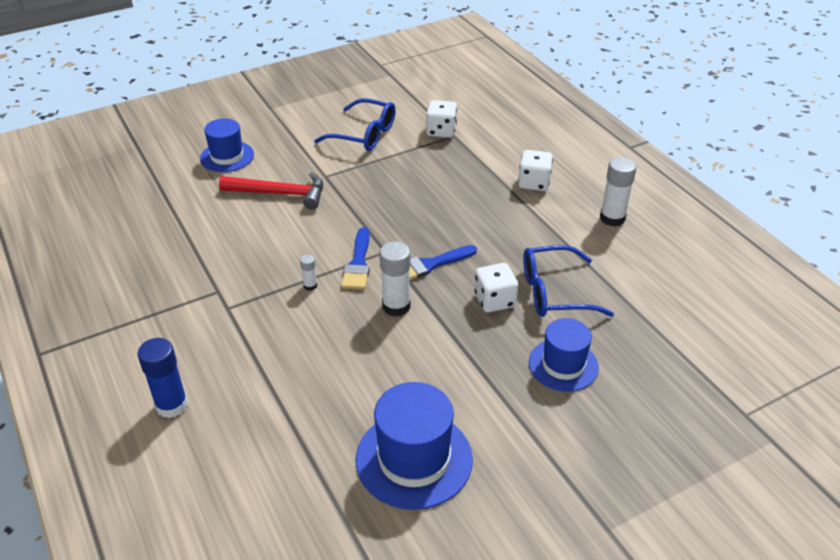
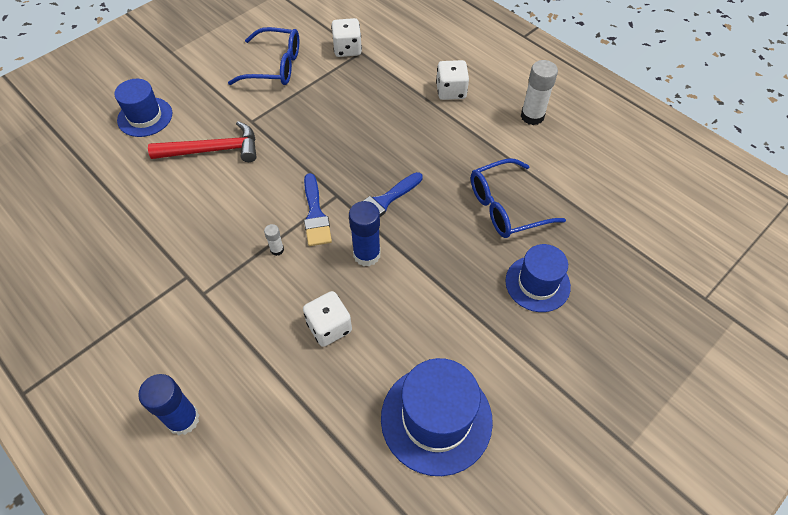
camera: 15 degrees left, 15 degrees up
(396, 306) = (367, 254): white glue stick -> blue glue stick
(494, 300) = (455, 228): white dice -> white dice (329, 327)

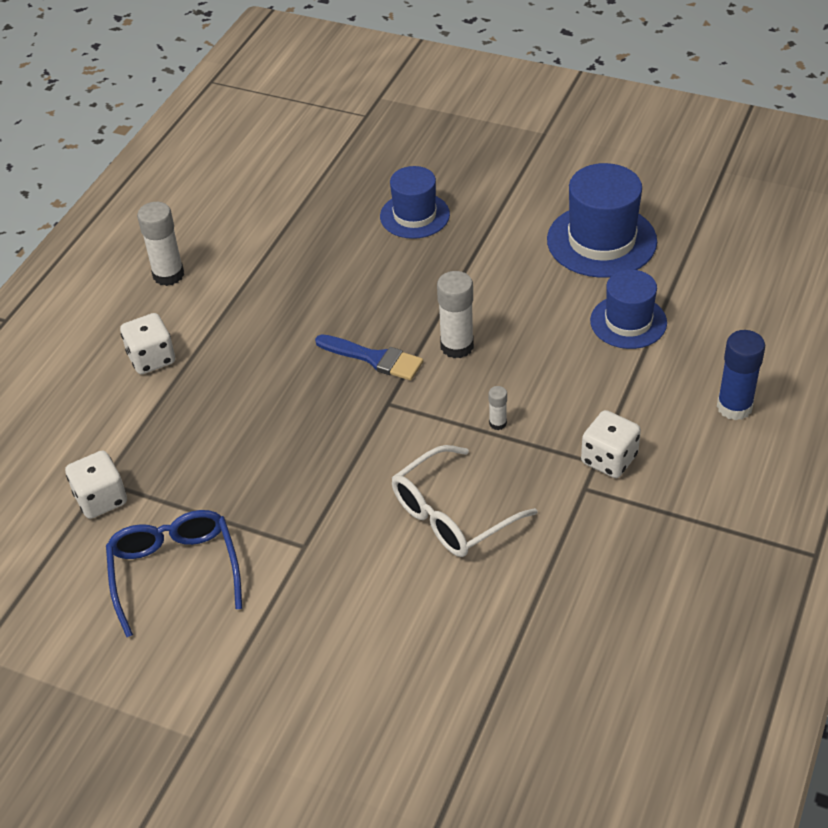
camera: 110 degrees left, 10 degrees down
(145, 117) = (359, 685): blue hat -> blue hat (628, 322)
(213, 150) = (380, 563): red hammer -> none
(220, 195) = (452, 515): none -> white glasses
(315, 214) = (428, 410): blue brush -> none
(329, 327) = (563, 342): white dice -> white dice (609, 459)
(367, 254) = (457, 346): blue glue stick -> white glue stick
(505, 207) = (327, 261): blue glasses -> none

